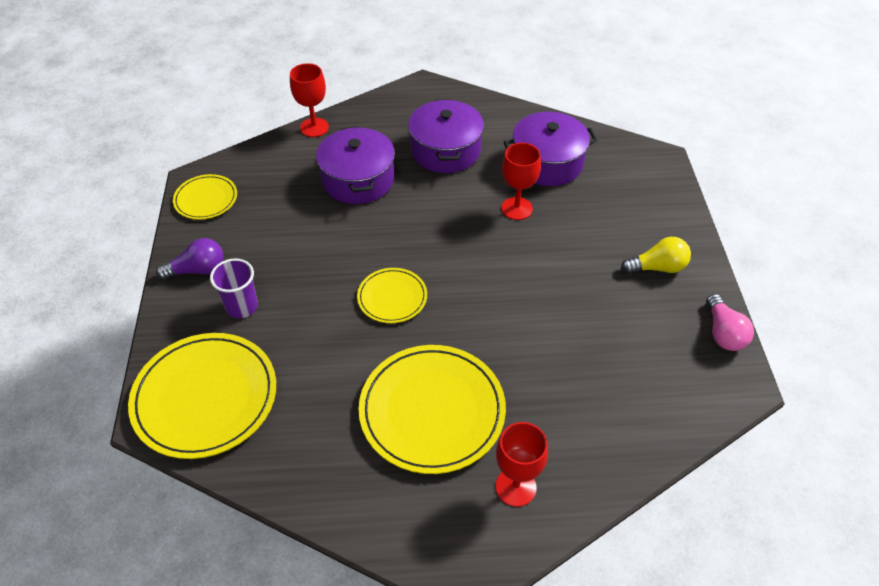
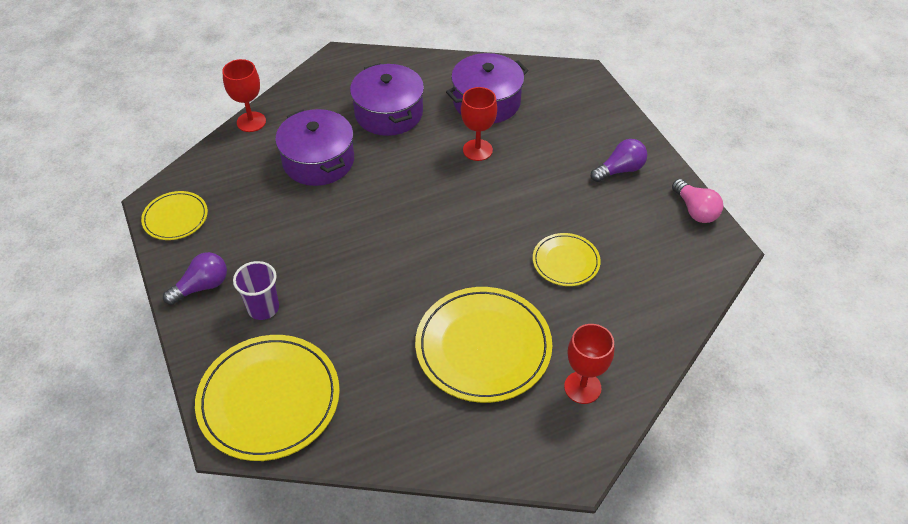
camera: 20 degrees left, 0 degrees up
(392, 297) = (401, 259): yellow plate -> yellow plate (566, 261)
(657, 267) = (620, 170): yellow light bulb -> purple light bulb

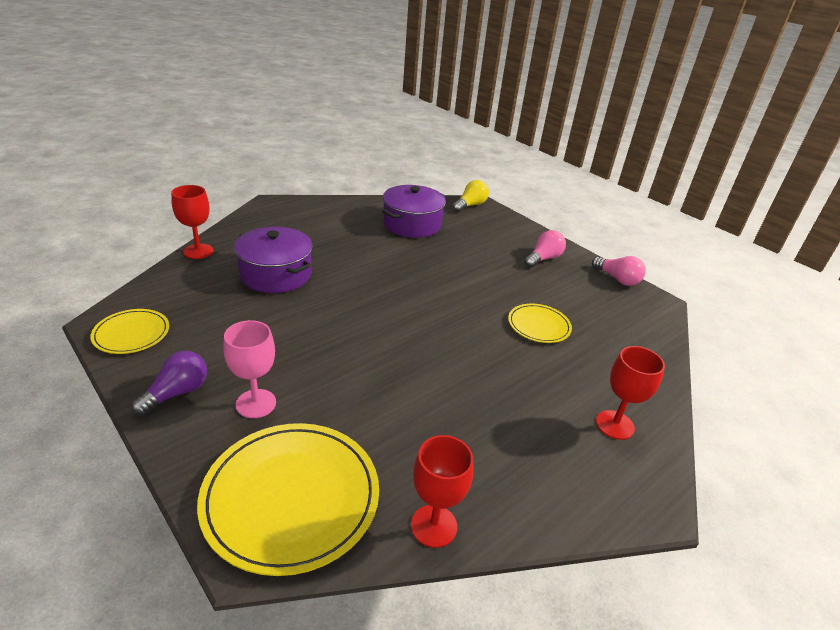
camera: 20 degrees left, 15 degrees down
(263, 308) = (256, 403): purple cup -> pink goblet
(389, 113) = (330, 236): purple pot -> none
(477, 150) = (420, 255): red goblet -> red goblet (433, 526)
(483, 347) = (503, 404): yellow plate -> none
(570, 76) = (470, 205): none -> yellow light bulb
(620, 170) = (543, 259): purple light bulb -> pink light bulb

